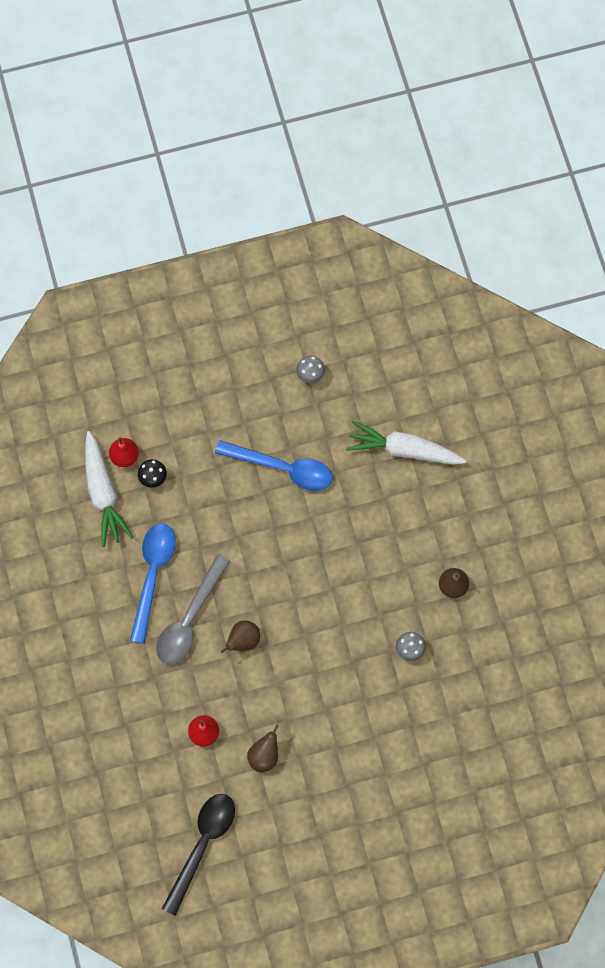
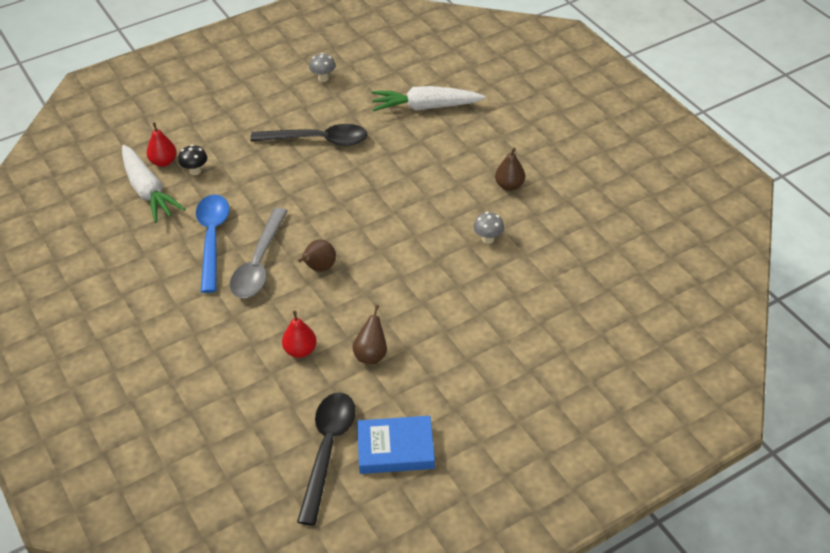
camera: 15 degrees left, 25 degrees down
(258, 860) = (395, 448): none -> blue book
(283, 468) = (318, 140): blue spoon -> black spoon

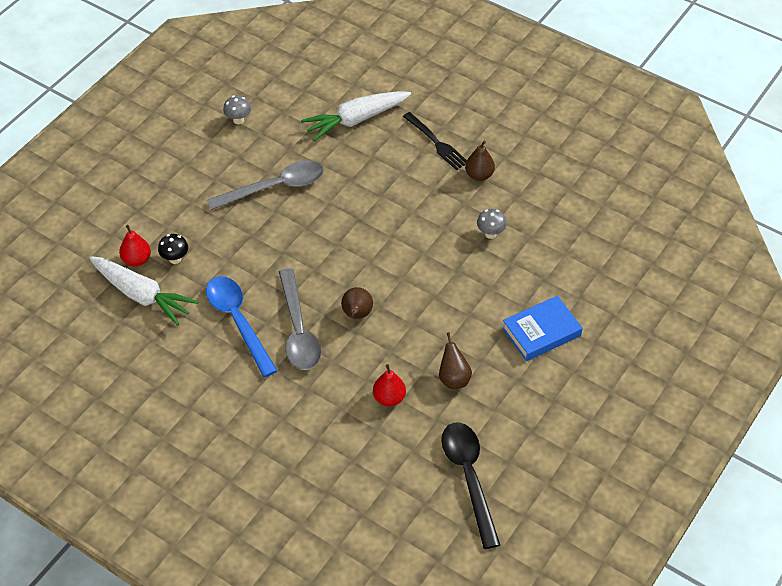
camera: 25 degrees left, 5 degrees up
(318, 140) = (275, 187): black spoon -> grey spoon
(395, 448) = (525, 453): blue book -> blue book (541, 332)
(486, 147) = (436, 143): none -> black fork

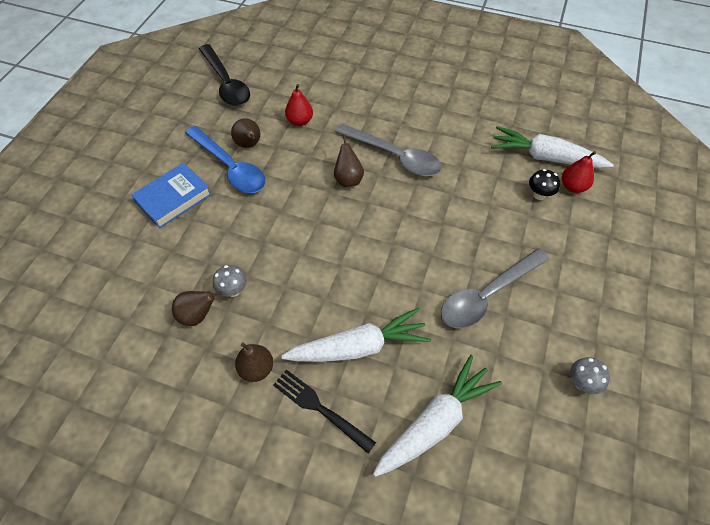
camera: 165 degrees right, 5 degrees up
(238, 321) = (450, 153): blue spoon -> blue spoon (230, 167)
(298, 330) = (395, 156): grey spoon -> grey spoon turned 150 degrees clockwise
(395, 173) = (358, 347): none -> white carrot
(523, 221) = (197, 315): none -> brown pear

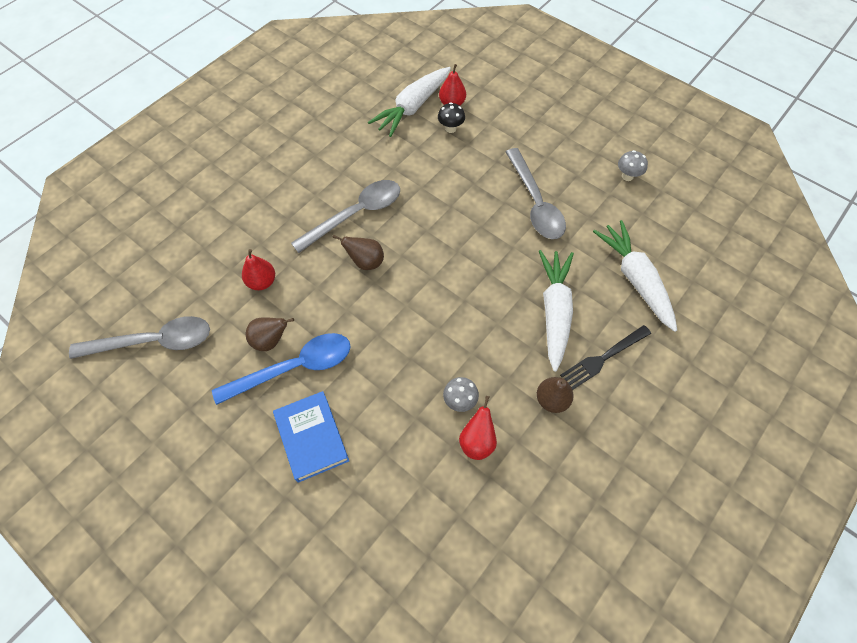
camera: 70 degrees left, 5 degrees up
(197, 315) = (477, 441): brown pear -> red pear
(226, 83) = (154, 342): black spoon -> grey spoon

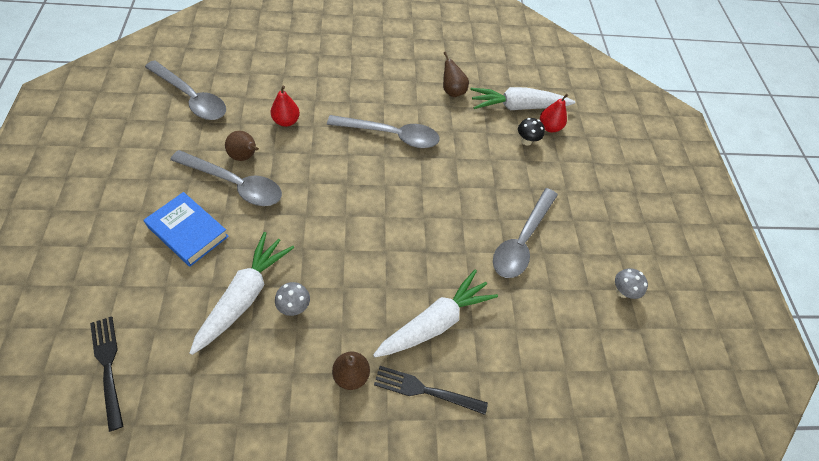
camera: 40 degrees right, 5 degrees down
(294, 368) = (235, 184): blue spoon -> grey spoon
(312, 438) = (188, 232): blue book -> blue book turned 75 degrees counterclockwise
(366, 262) = (358, 167): brown pear -> brown pear (452, 91)
(397, 583) = (108, 367): none -> black fork
(477, 441) = (269, 343): red pear -> none
(635, 279) = (527, 366): white carrot -> white carrot (244, 296)

